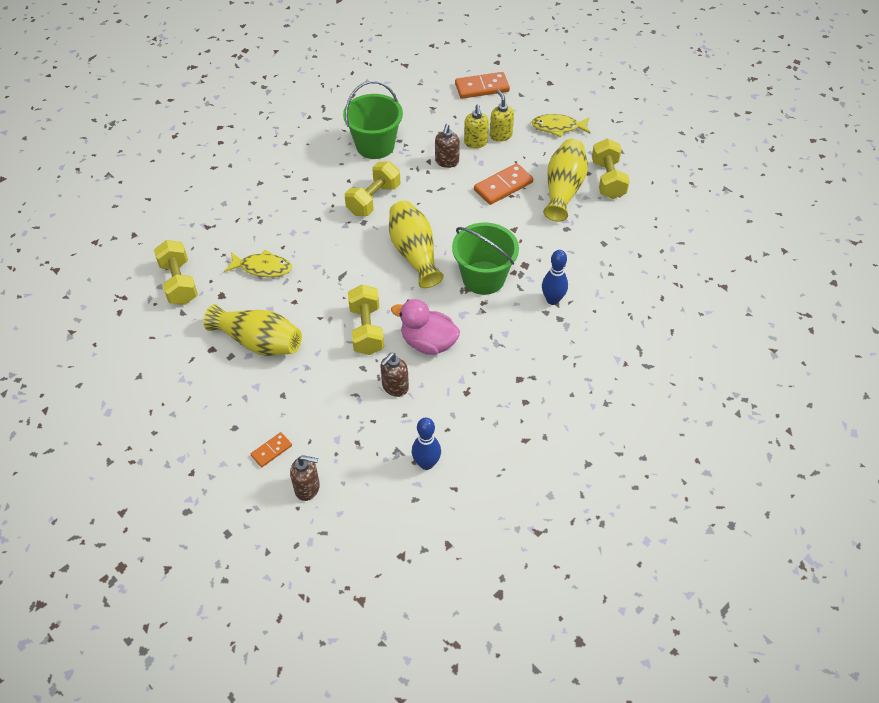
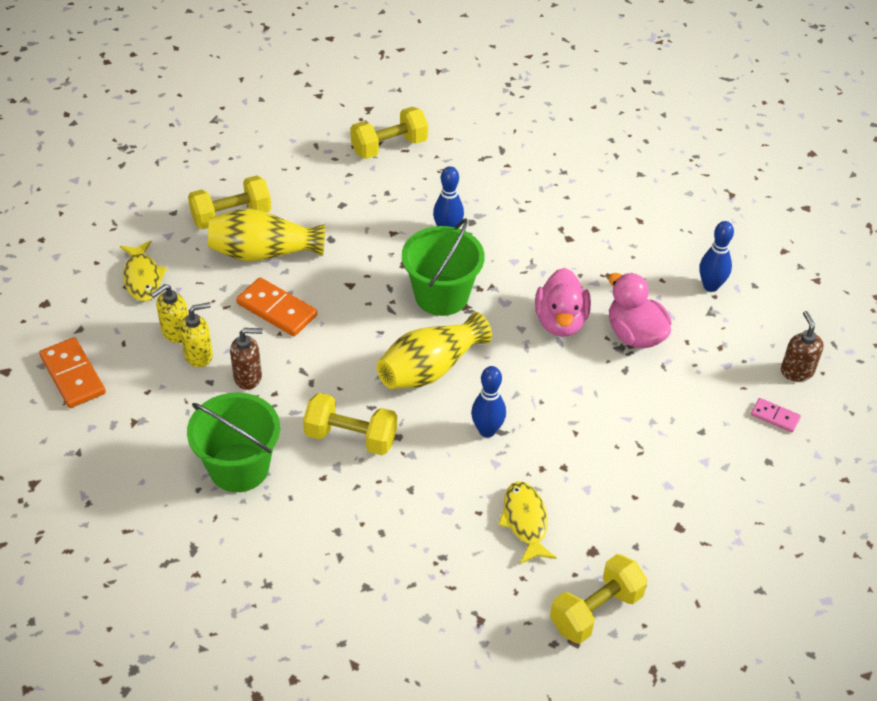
camera: 110 degrees left, 5 degrees down
(259, 342) = (643, 481): yellow vase -> none
(271, 450) = (775, 417): orange domino -> pink domino
(345, 269) = (487, 430): none -> blue bowling pin
(366, 330) = (571, 382): yellow dumbbell -> yellow dumbbell (389, 147)
(395, 387) = (635, 334): brown soap dispenser -> pink duck

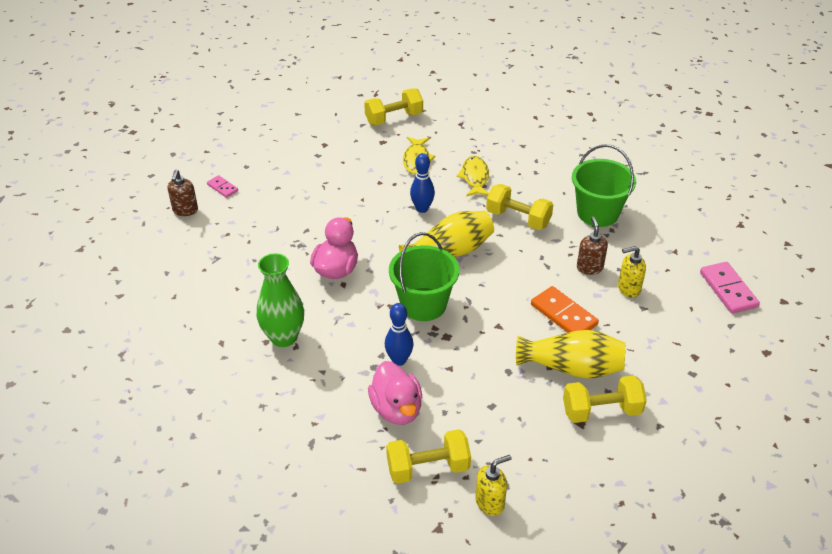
camera: 165 degrees left, 5 degrees down
(72, 375) = (728, 290): orange domino -> pink domino
(143, 278) = (682, 361): yellow fish -> yellow fish (475, 177)
(176, 332) = (648, 309): yellow soap dispenser -> yellow soap dispenser (490, 502)
(248, 377) = (589, 267): brown soap dispenser -> brown soap dispenser turned 75 degrees clockwise
(578, 235) = (283, 337): none -> green vase
(635, 334) = (284, 251): pink duck -> pink duck (396, 409)
(710, 286) = (201, 277): blue bowling pin -> none

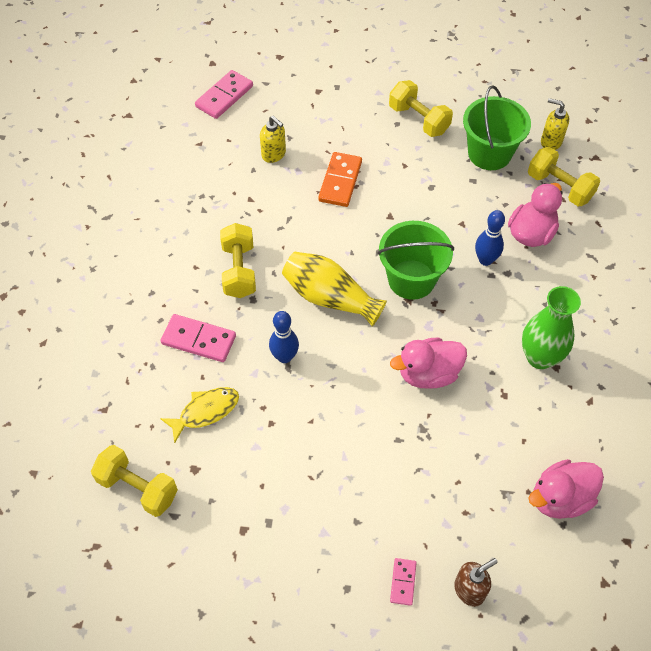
camera: 125 degrees left, 15 degrees up
(182, 281) = (560, 498): none -> pink duck
(475, 177) = (199, 340): yellow fish -> pink domino
(572, 368) = (393, 152): yellow vase -> none
(589, 267) = (267, 189): brown soap dispenser -> none
(597, 213) = (184, 215): green bucket -> green bucket (489, 153)

